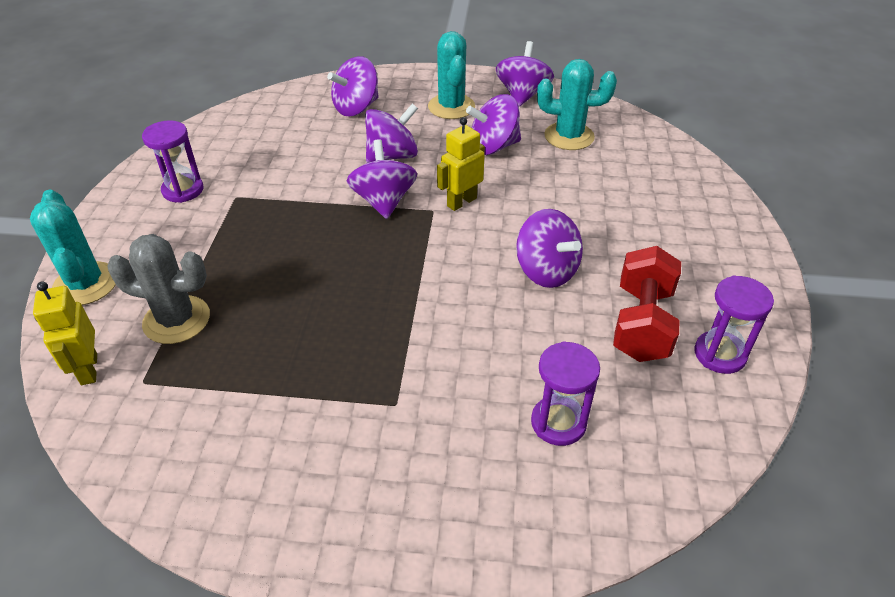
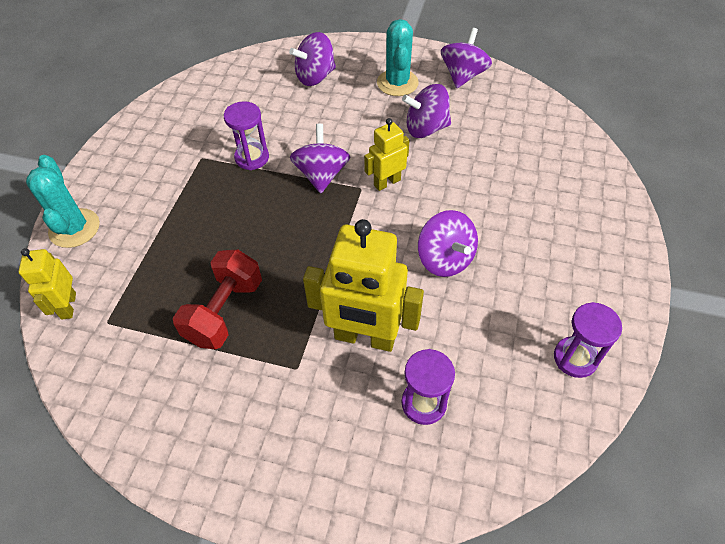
camera: 10 degrees right, 10 degrees up
(176, 320) = (139, 270): grey cactus -> none
(183, 190) = (160, 147): purple hourglass -> purple hourglass (252, 158)
(392, 156) = (337, 129): purple spinning top -> none
(471, 361) = (365, 337): none -> yellow robot
(569, 136) = (495, 124): turquoise cactus -> none
(641, 324) = (515, 320): red dumbbell -> red dumbbell (224, 311)

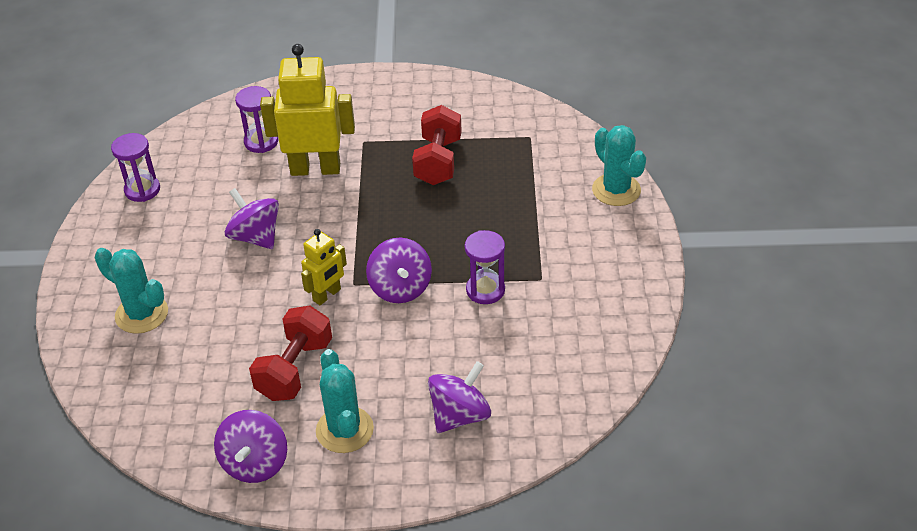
camera: 165 degrees right, 10 degrees down
(68, 306) = (570, 139): yellow robot -> none
(426, 128) = (295, 369): purple spinning top -> red dumbbell
(557, 201) = (141, 314): none -> turquoise cactus

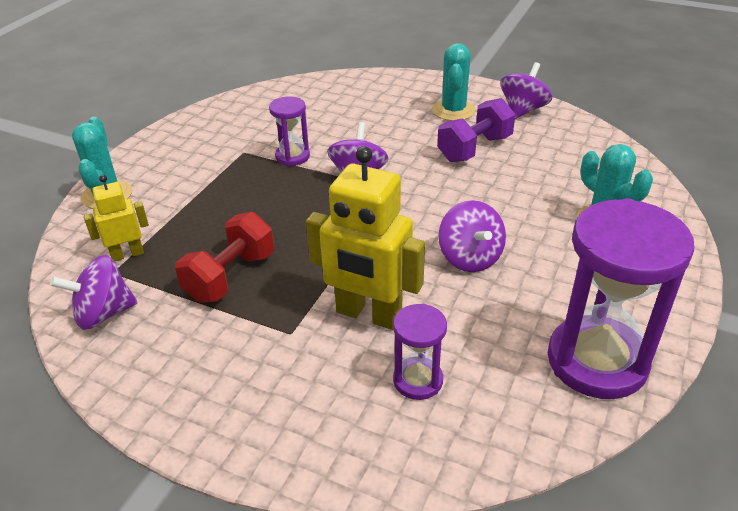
camera: 155 degrees left, 5 degrees down
(142, 190) = (597, 361): purple hourglass -> purple hourglass, size x2.01
(295, 369) = (474, 149): red dumbbell -> purple dumbbell
(327, 295) = (423, 188): yellow robot -> yellow robot (127, 254)
(460, 415) = (372, 99): purple spinning top -> purple spinning top (103, 313)

